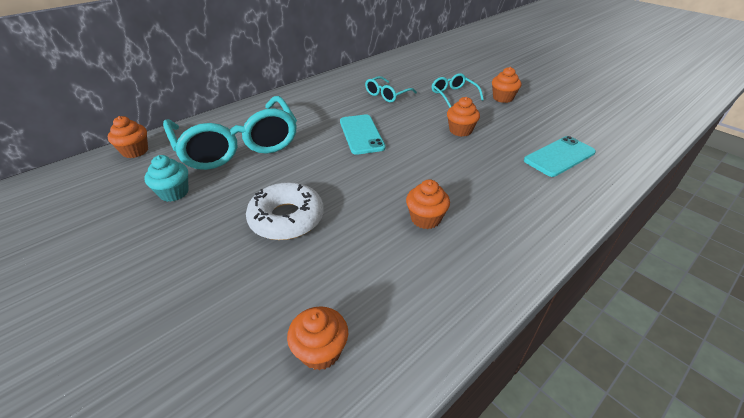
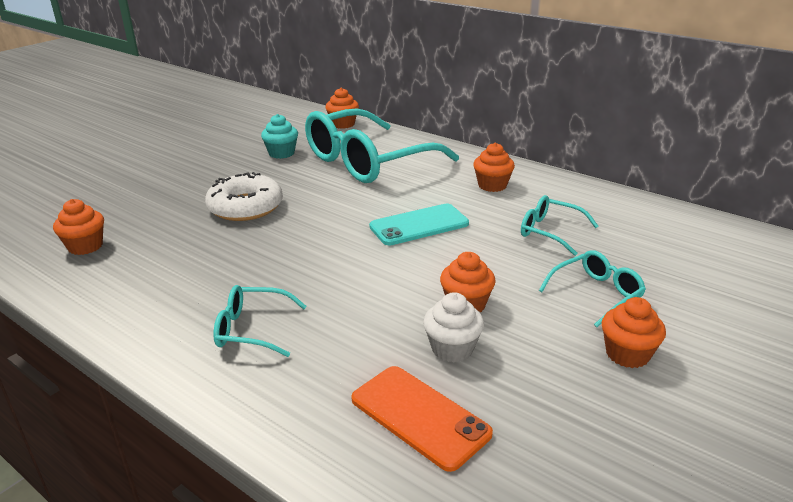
camera: 80 degrees right, 10 degrees down
(425, 219) = (244, 284): orange cupcake -> orange cupcake (492, 185)
(486, 214) = (252, 329): none -> turquoise glasses
(502, 140) = (452, 349): none -> white cupcake
(559, 156) = (419, 416): turquoise phone -> orange phone

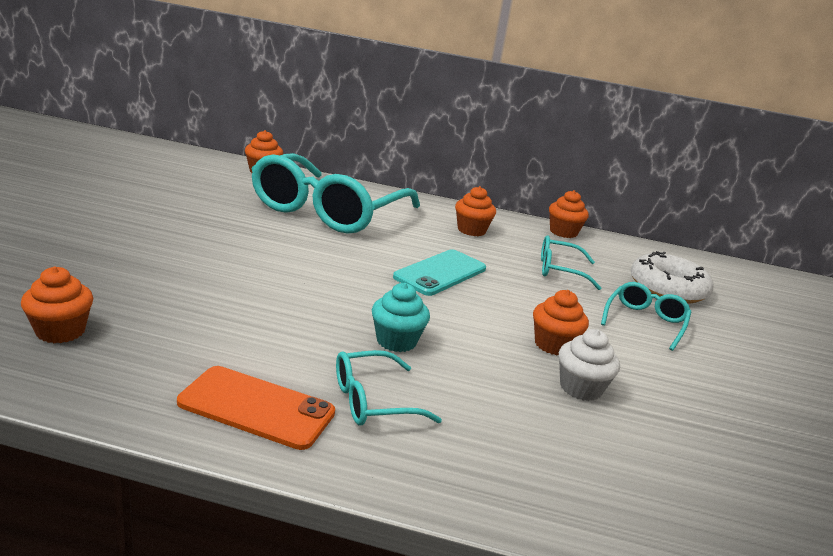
camera: 30 degrees left, 5 degrees down
(245, 207) = (235, 267): white donut -> white donut (667, 288)
(281, 153) = (221, 205): turquoise cupcake -> turquoise cupcake (396, 341)
(419, 416) = (612, 456): orange phone -> orange phone (256, 408)
(627, 354) = (713, 370): orange cupcake -> orange cupcake (563, 232)

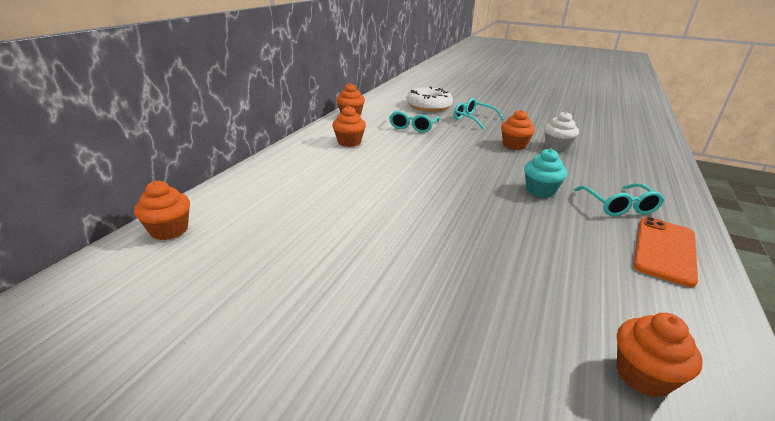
camera: 75 degrees left, 5 degrees up
(328, 211) = (305, 197): turquoise glasses -> none
(440, 273) = (429, 163): turquoise phone -> none

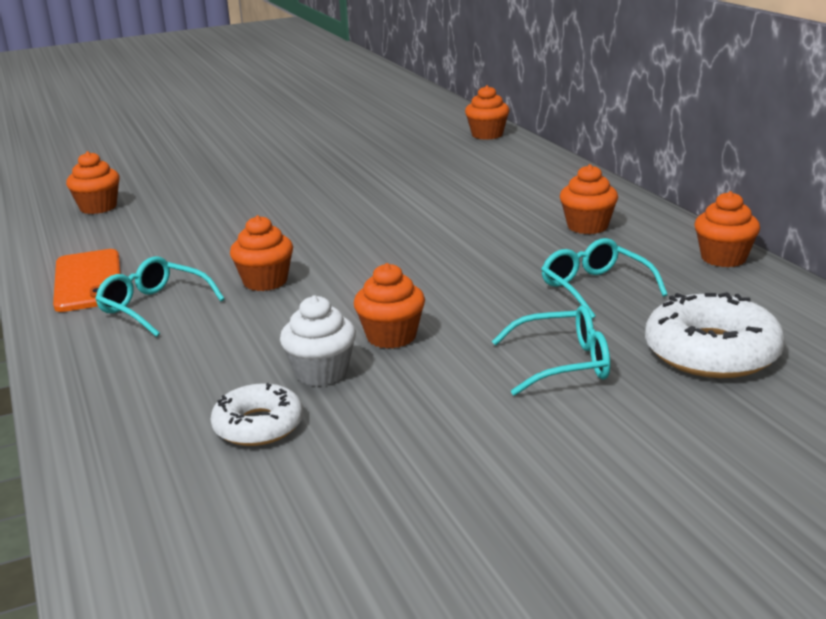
camera: 135 degrees right, 5 degrees down
(540, 191) = (265, 282): turquoise cupcake -> orange cupcake
(596, 144) = (258, 426): none -> white donut

